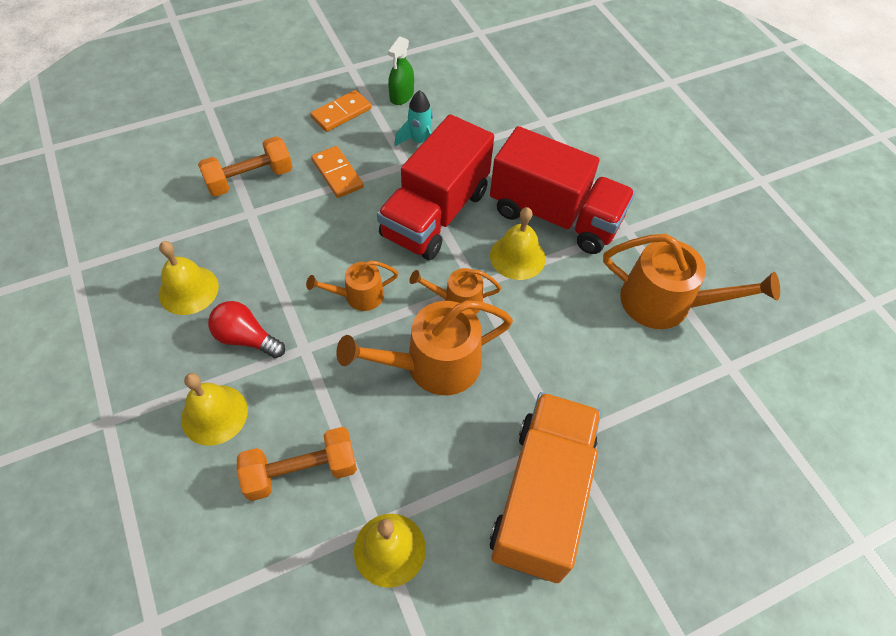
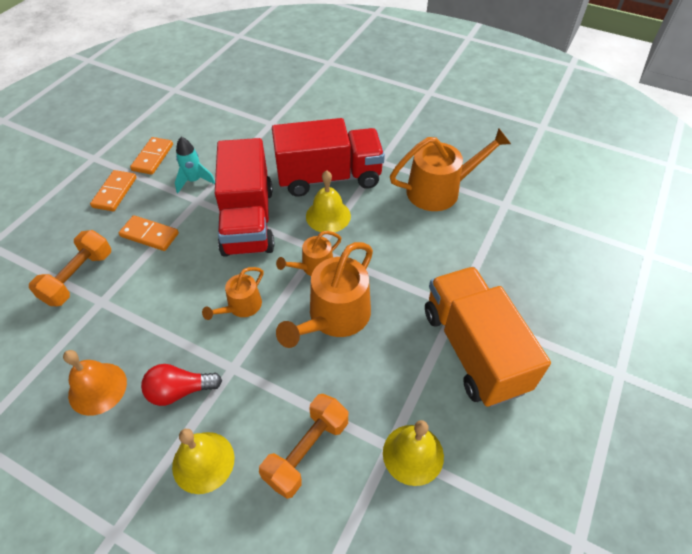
camera: 35 degrees left, 5 degrees down
(188, 290) = (97, 388): yellow bell -> orange bell
(401, 96) = (152, 157): green spray bottle -> orange domino

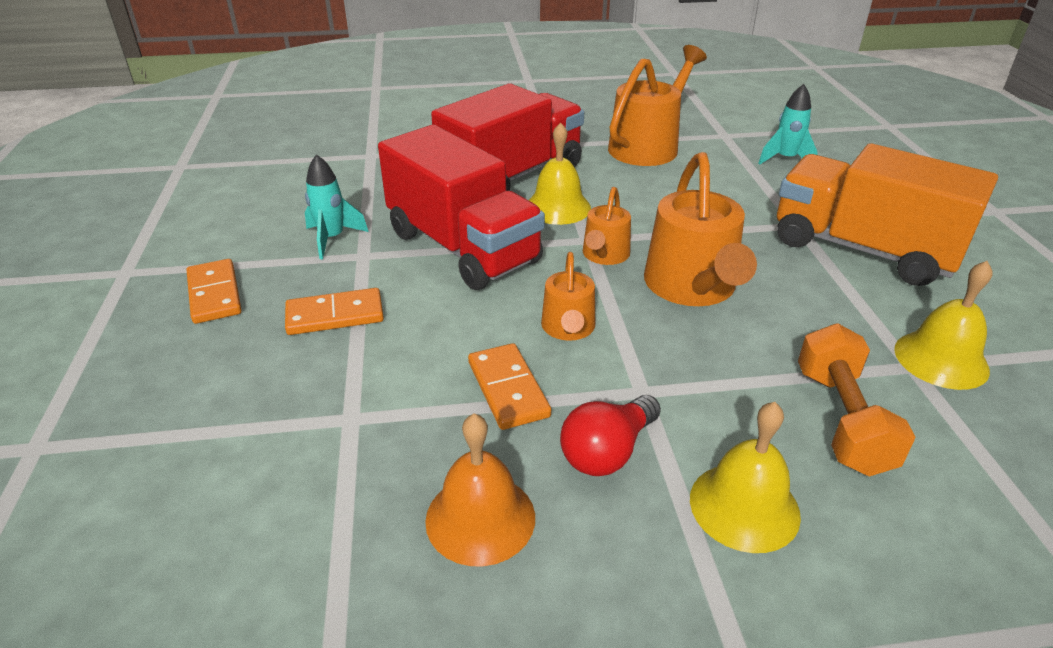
camera: 35 degrees left, 15 degrees down
(78, 277) = (273, 409): orange dumbbell -> none
(152, 157) = (233, 238): orange domino -> orange domino (508, 389)
(521, 247) = (785, 159): none -> turquoise rocket

